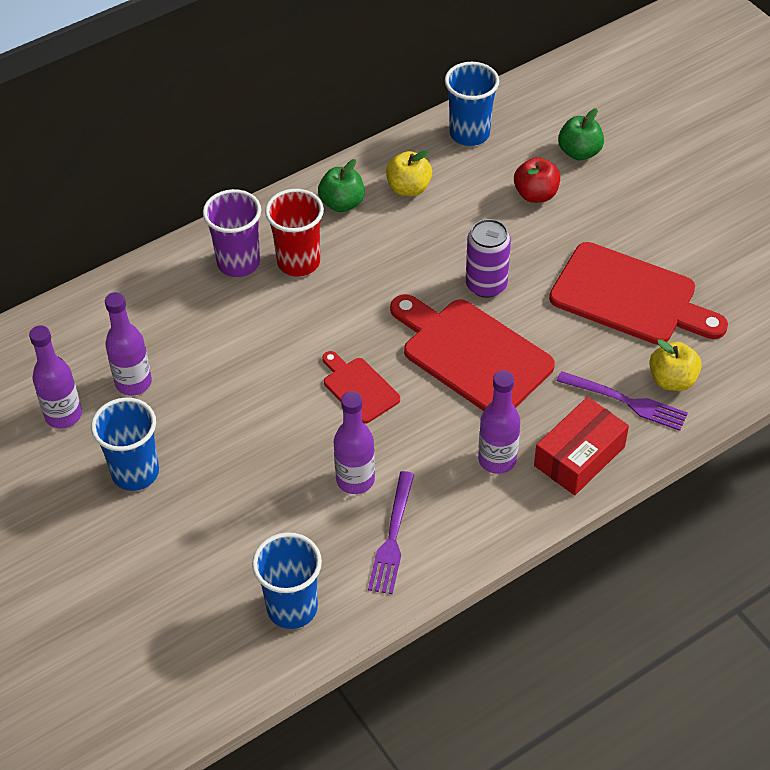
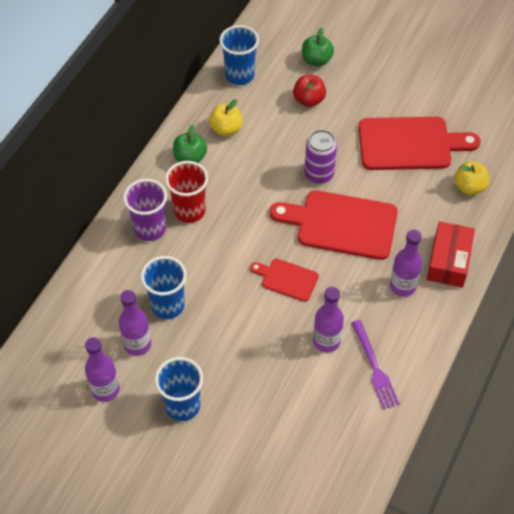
camera: 30 degrees left, 5 degrees up
(292, 608) = (345, 445): blue cup -> blue cup (167, 305)
(626, 402) = (452, 213): purple fork -> none

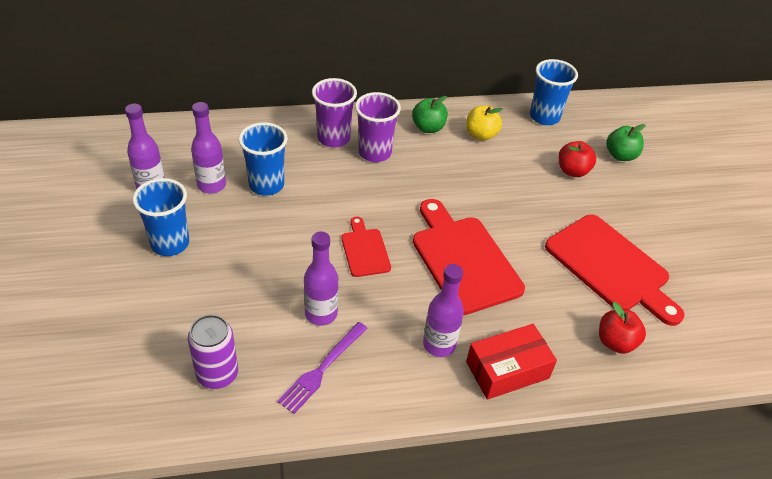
camera: 50 degrees right, 10 degrees down
(189, 211) = (375, 152): red cup -> purple cup
(319, 174) = (501, 216): purple can -> purple can (217, 374)
(469, 187) = (615, 342): yellow apple -> red apple

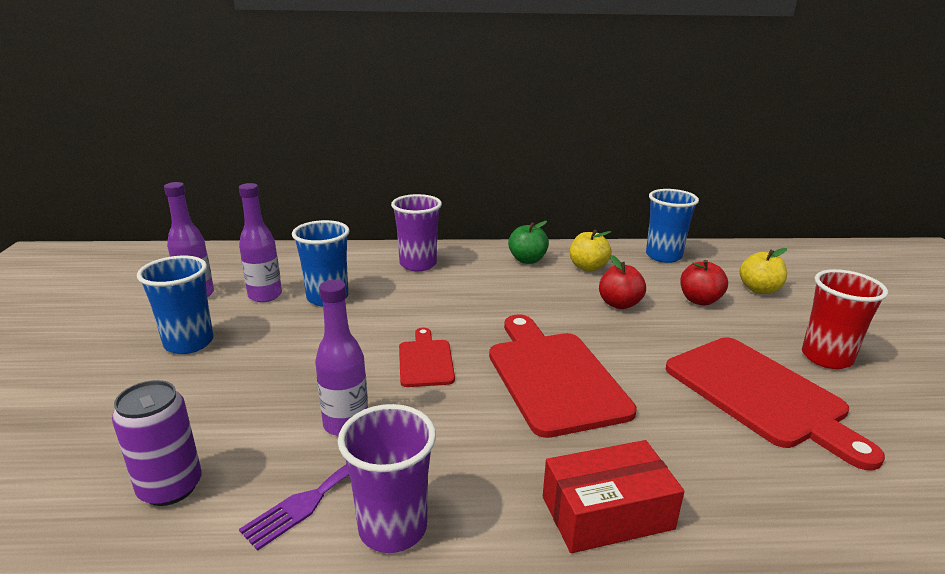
camera: 10 degrees right, 20 degrees down
(375, 152) = (461, 277): purple cup -> purple cup (393, 528)
(439, 344) = (505, 471): purple bottle -> none
(615, 342) = (780, 486): red apple -> red apple (619, 304)
(620, 155) = (759, 289): green apple -> yellow apple
(662, 227) = (826, 357): none -> red cup

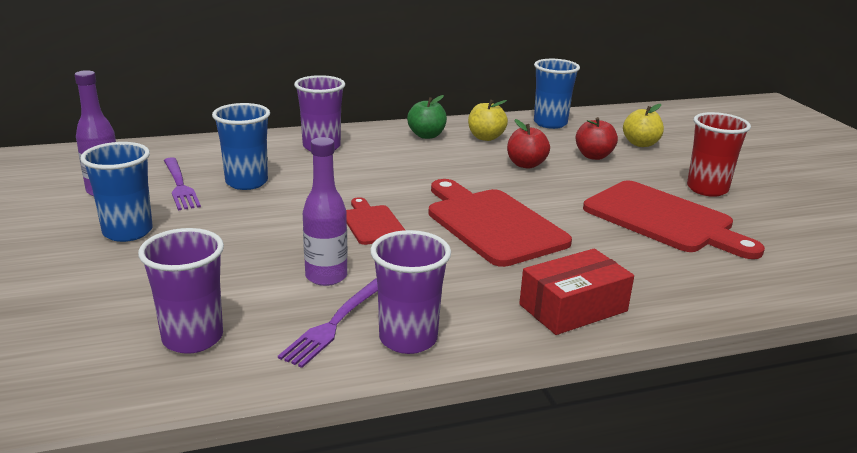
camera: 15 degrees left, 0 degrees up
(170, 487) = (193, 338): purple can -> purple cup
(265, 295) = (180, 186): purple bottle -> purple fork

